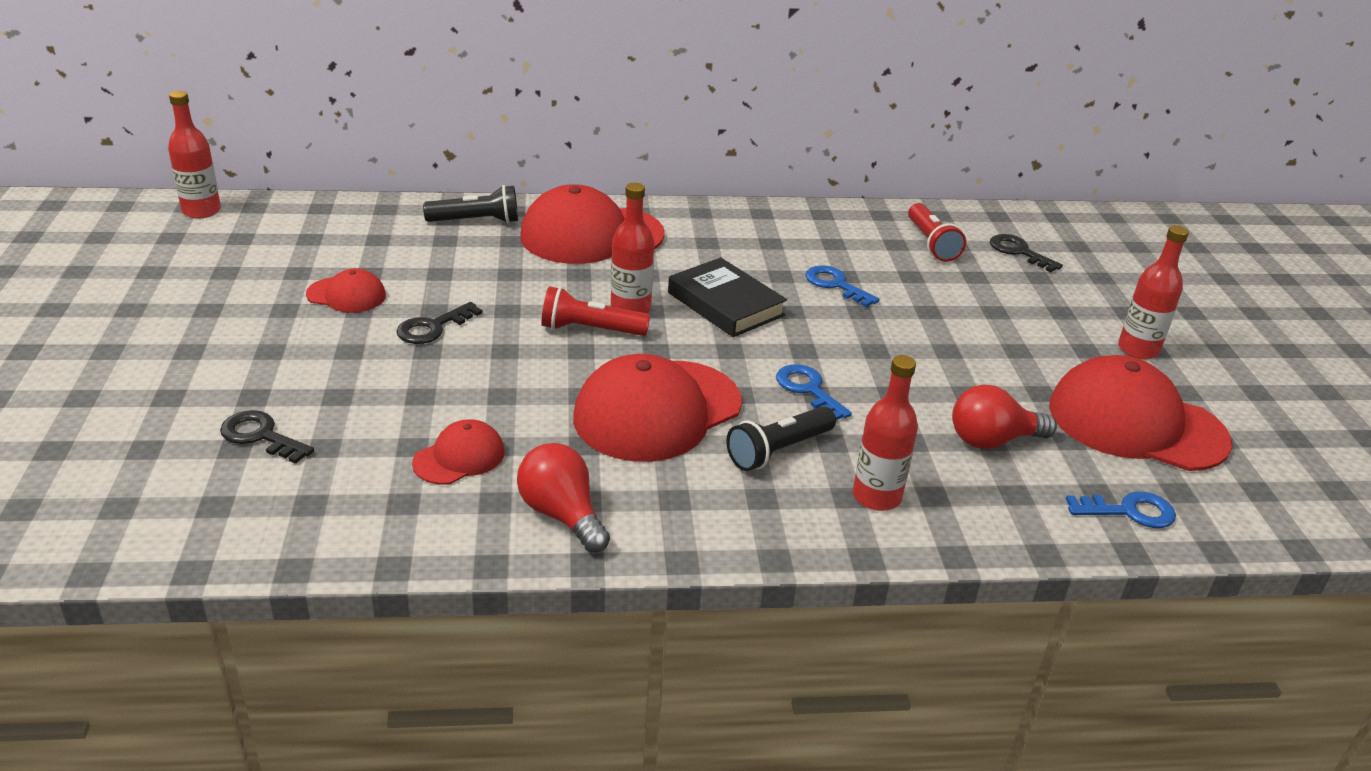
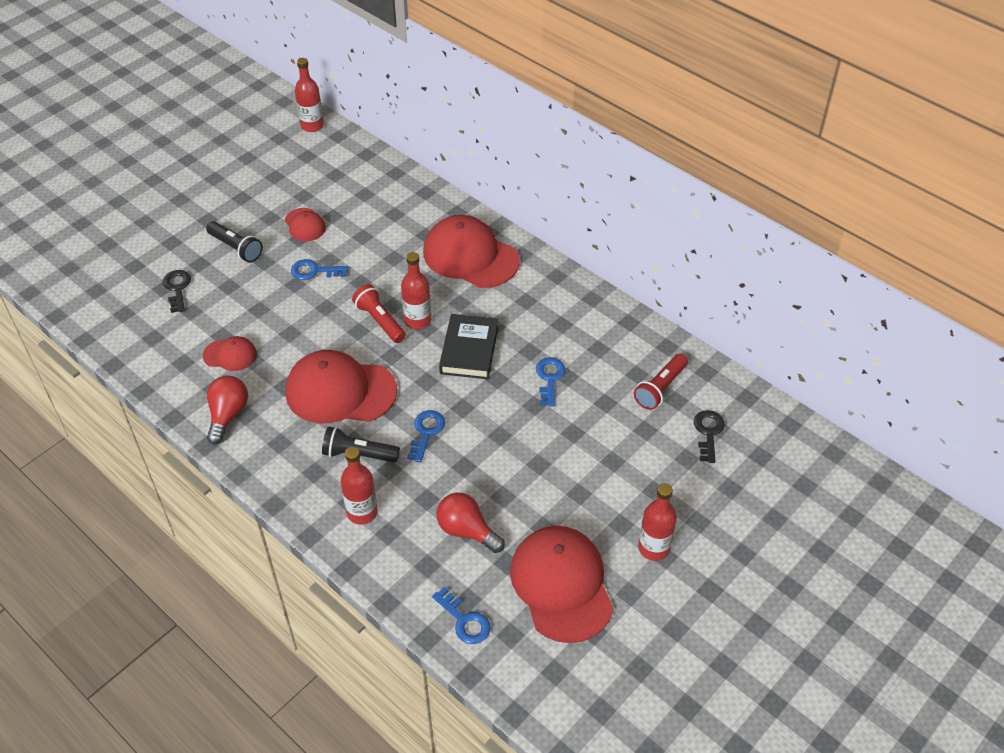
camera: 50 degrees right, 15 degrees up
(433, 327) = (314, 271): black key -> blue key
(476, 221) = (427, 209): black flashlight -> black flashlight (236, 248)

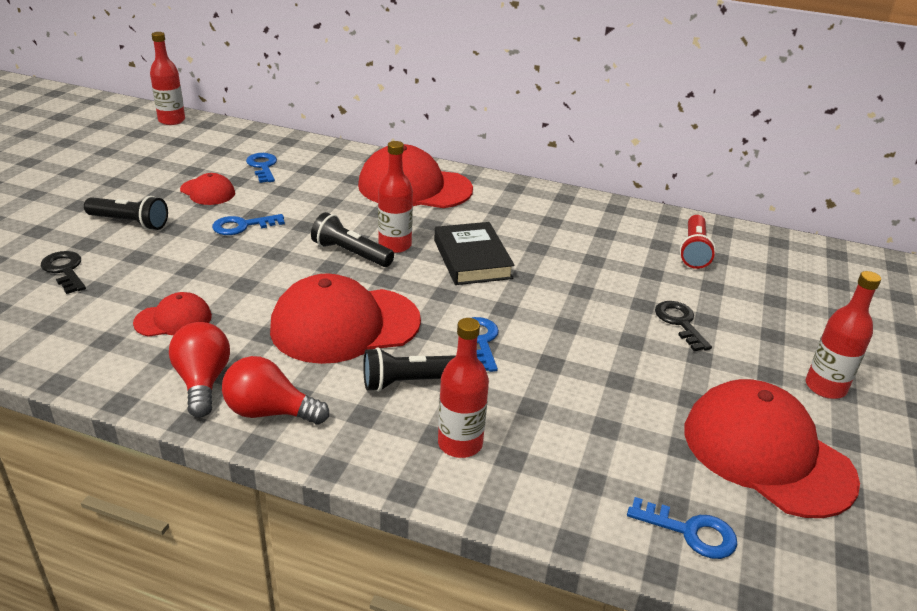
camera: 25 degrees left, 15 degrees down
(380, 321) = (351, 253): red flashlight -> black flashlight
(467, 531) = (608, 427): red light bulb -> red light bulb (270, 412)
(550, 378) = (578, 265): blue key -> blue key (263, 166)
(708, 432) = (773, 275): black key -> black key (680, 323)

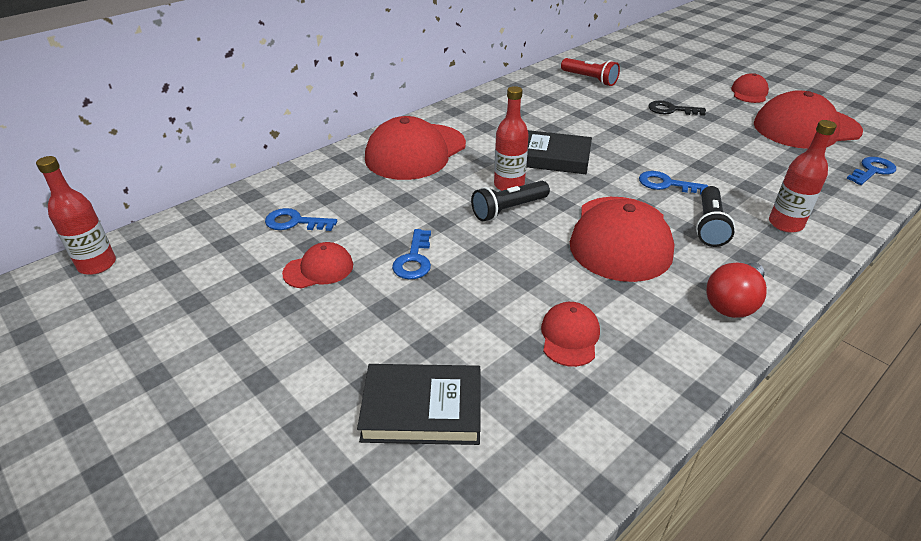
camera: 60 degrees left, 5 degrees up
(65, 270) = (422, 409): black key -> black book
(130, 223) = (344, 339): black flashlight -> none
(203, 382) = (681, 334): red light bulb -> none
(825, 387) = (749, 93): red bottle -> red cap

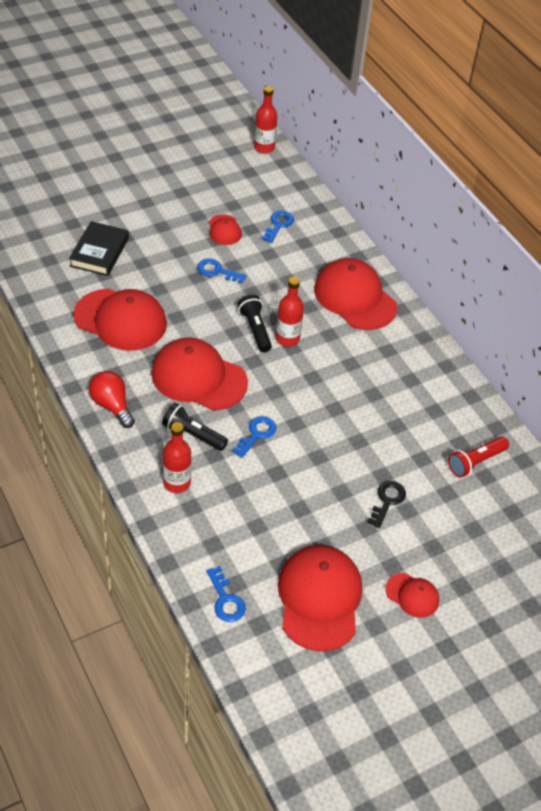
camera: 100 degrees right, 10 degrees up
(552, 157) = (321, 377): black book -> none
(569, 336) = (120, 320): red cap -> red cap, size x2.03

